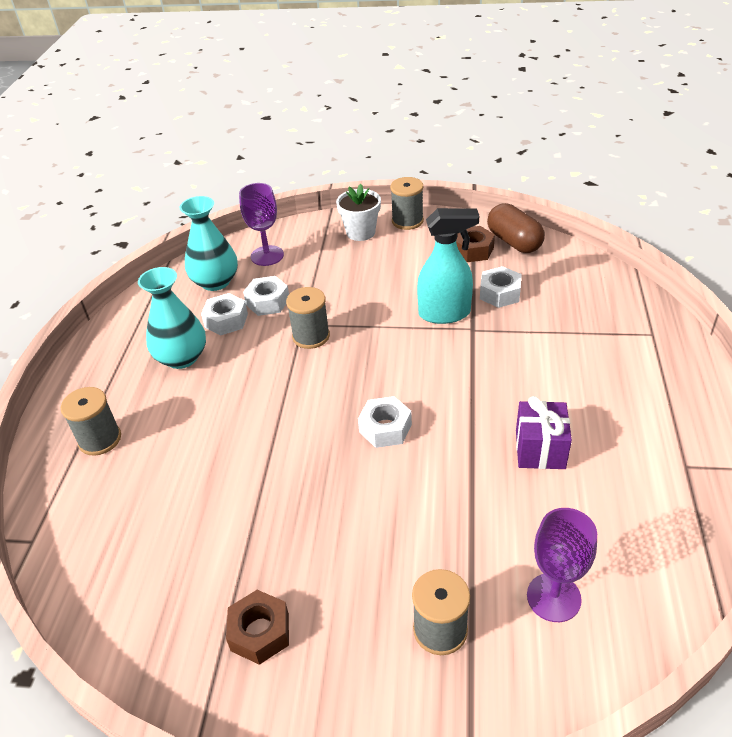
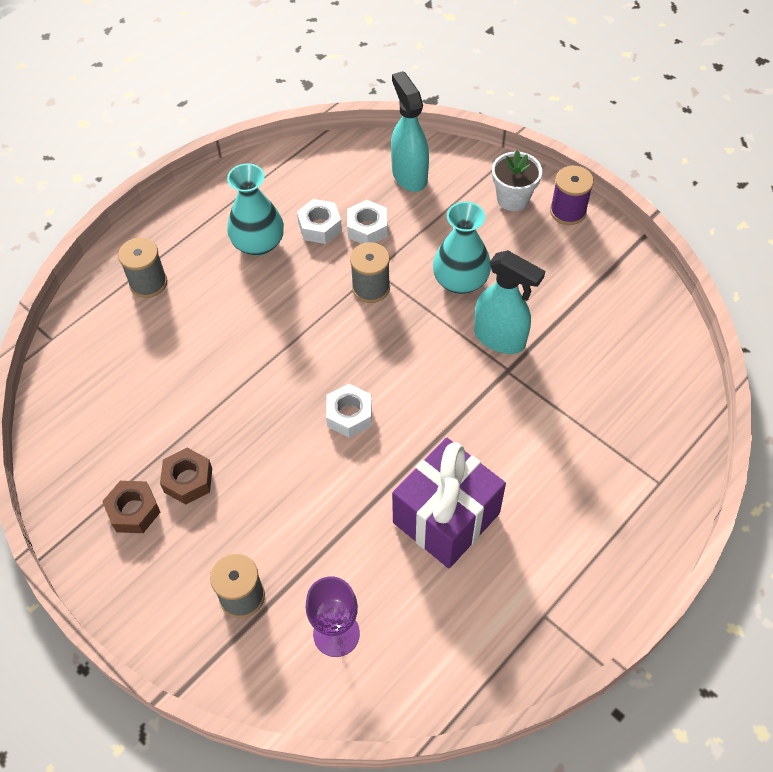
camera: 35 degrees right, 15 degrees up
(215, 282) = (344, 178): turquoise vase -> turquoise vase (460, 281)
(267, 256) = (409, 175): purple goblet -> turquoise spray bottle
(407, 221) = (568, 211): grey spool -> purple spool
(473, 250) = (594, 285): brown nut -> brown nut (188, 480)
(500, 293) = (569, 349): white nut -> none
(514, 242) = (642, 300): brown capsule -> none
(540, 449) = (446, 518): purple gift -> purple gift, size x1.66

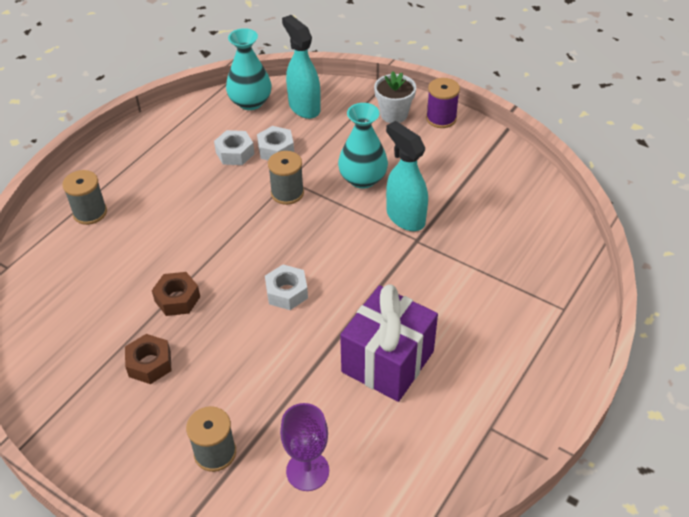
camera: 10 degrees left, 10 degrees down
(134, 511) = (103, 396): brown nut -> brown nut (177, 299)
(258, 243) = (183, 171): turquoise vase -> turquoise vase (250, 102)
(500, 338) = (405, 217): turquoise spray bottle -> turquoise spray bottle turned 150 degrees counterclockwise

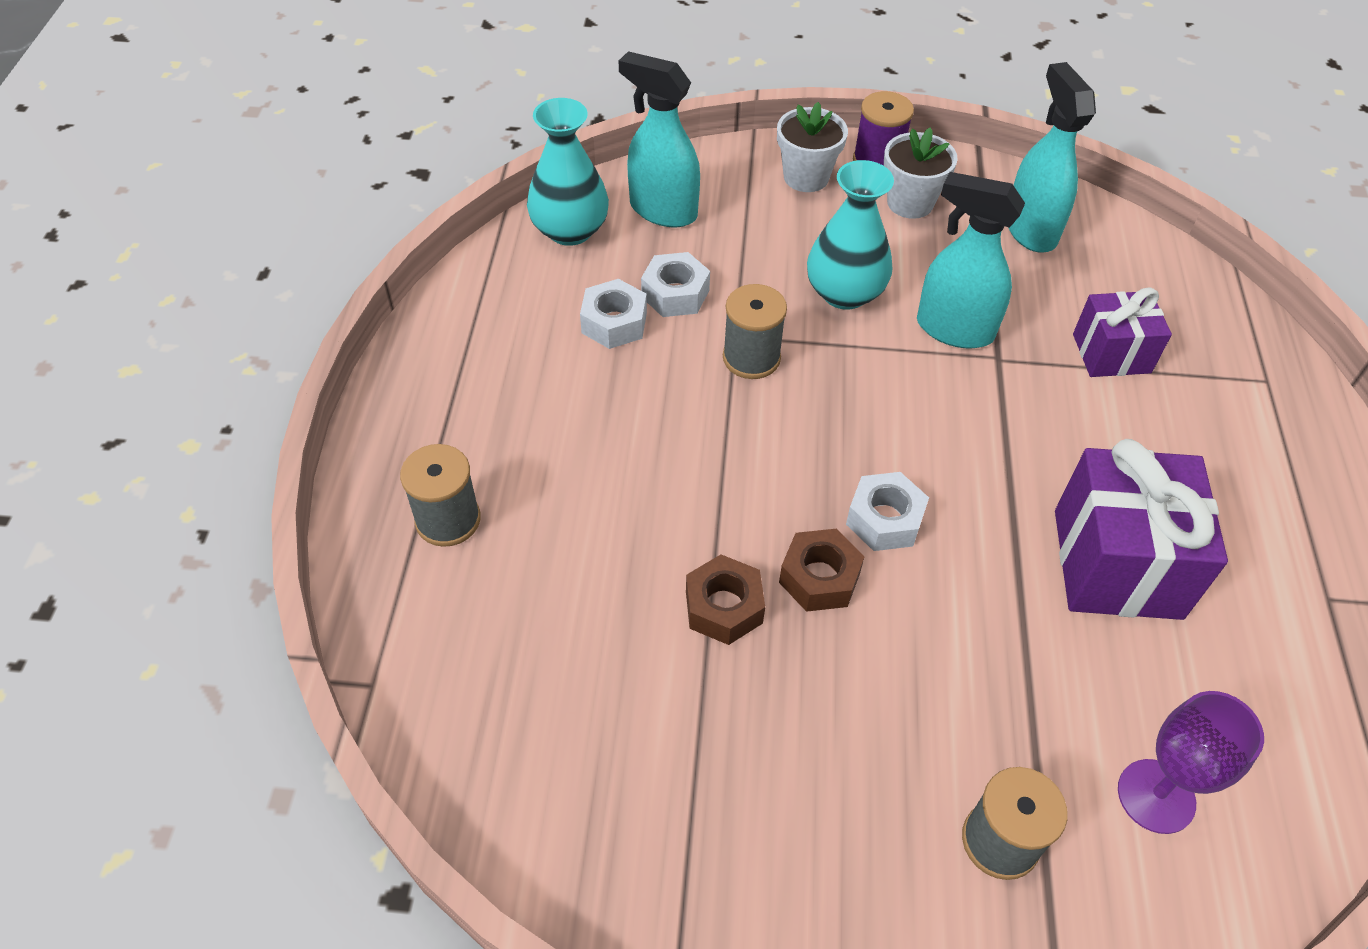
camera: 30 degrees left, 5 degrees up
(149, 364) = (771, 741): brown nut -> brown nut (819, 578)
(440, 146) = (910, 203): none -> white flower pot
(483, 261) = (1111, 353): none -> purple gift
(496, 182) = (1030, 229): none -> turquoise spray bottle

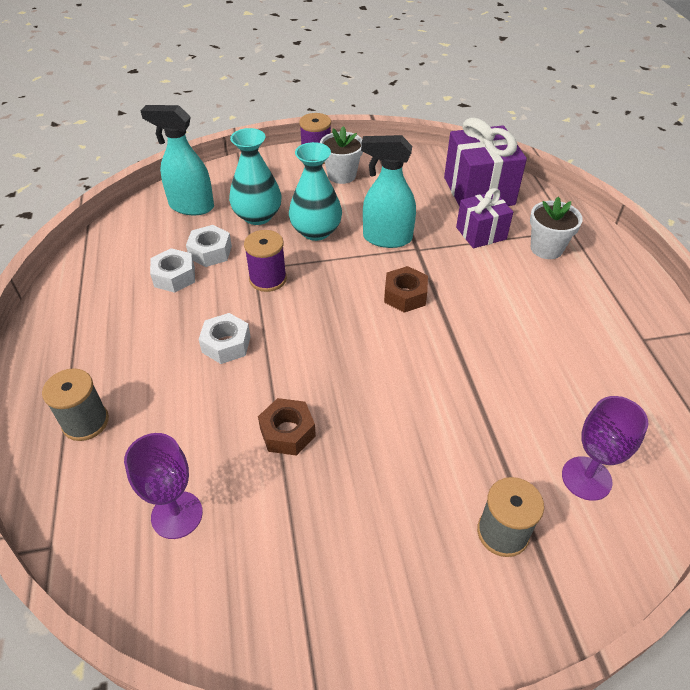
camera: 15 degrees left, 5 degrees down
(544, 686) = (177, 515): none -> purple goblet
(570, 230) = (133, 228): turquoise vase -> turquoise vase (257, 216)
(751, 358) = (268, 279): grey spool -> purple spool
(806, 177) = (276, 172): white flower pot -> white flower pot (546, 248)
(819, 578) = (344, 399): brown nut -> brown nut (405, 295)
(884, 520) = (375, 355): white nut -> white nut (226, 344)
(1030, 229) = (415, 177): turquoise spray bottle -> none
(1117, 563) = (521, 348): purple gift -> purple gift (479, 191)

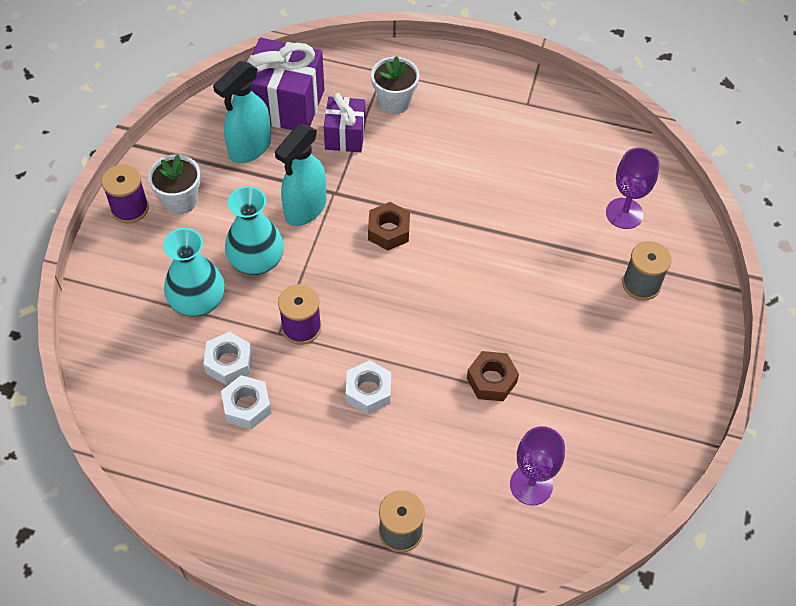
camera: 65 degrees left, 10 degrees up
(191, 206) = (138, 356): turquoise spray bottle -> turquoise spray bottle (249, 148)

